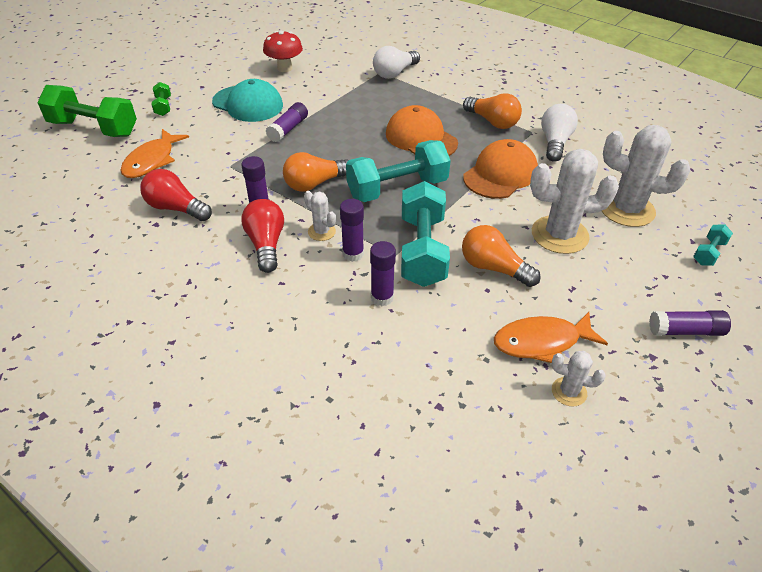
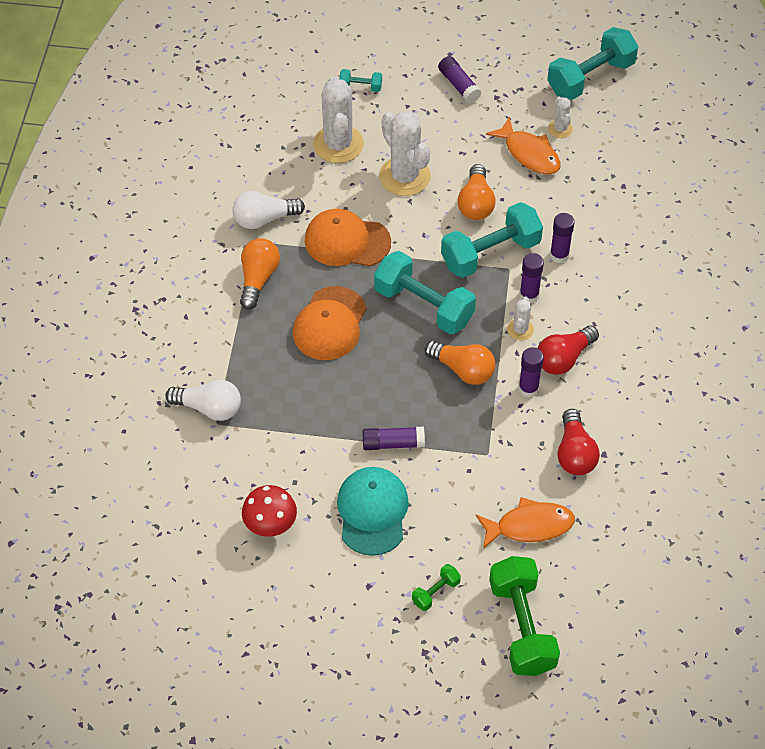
camera: 120 degrees left, 10 degrees up
(656, 478) = (590, 78): none -> turquoise dumbbell

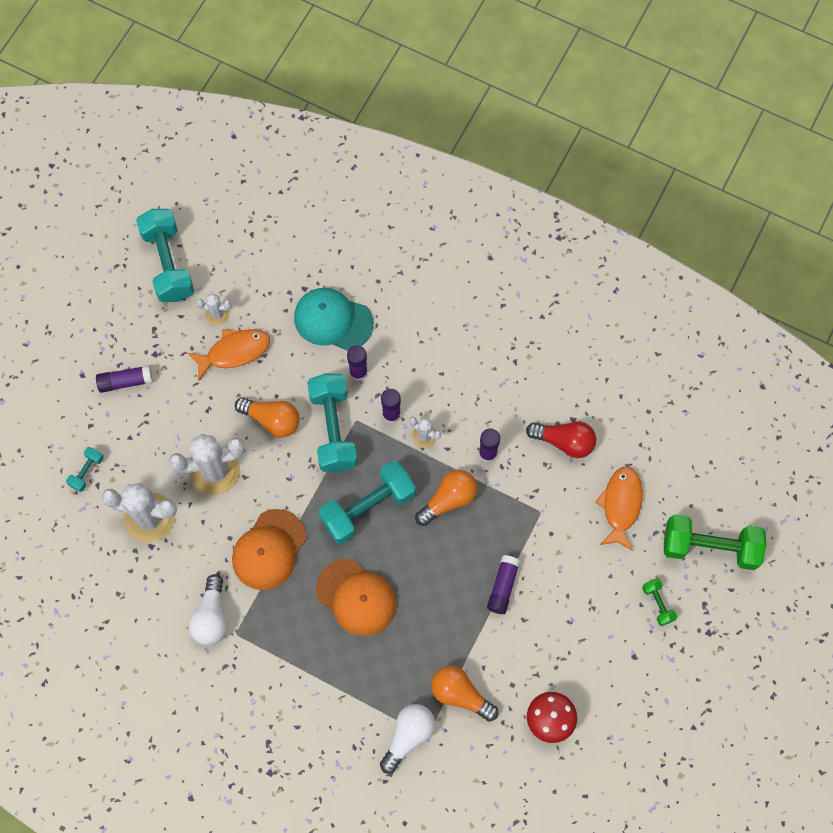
camera: 70 degrees left, 15 degrees up
(258, 279) = (280, 645): orange light bulb -> orange light bulb (460, 694)
(372, 512) = (565, 628): turquoise cap -> turquoise cap (333, 320)
(564, 358) = (468, 412): red light bulb -> none

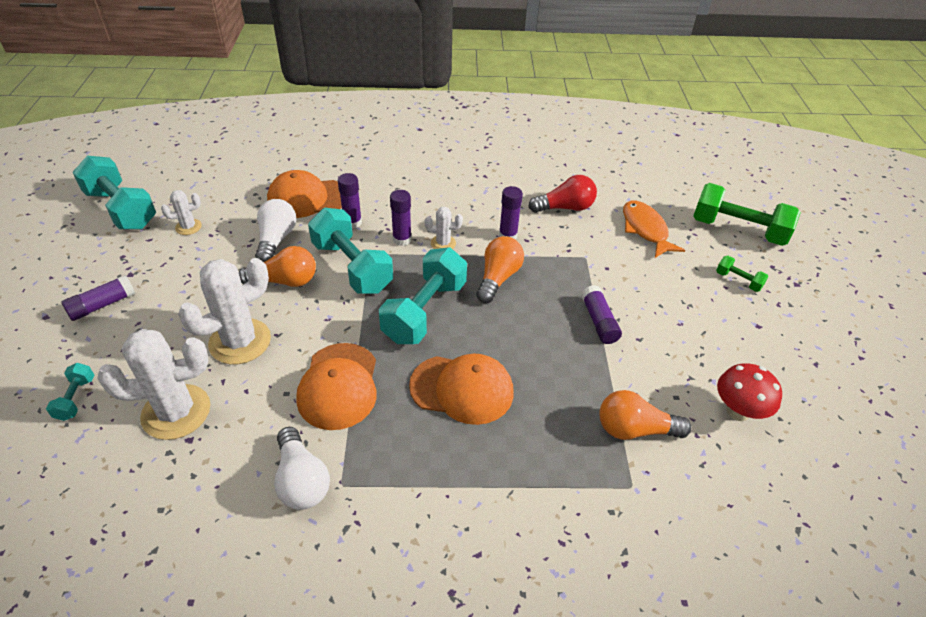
camera: 30 degrees left, 25 degrees down
(234, 352) = (219, 246): orange fish -> none
(333, 320) = (307, 198): turquoise cap -> orange cap
(408, 736) = (613, 498): white light bulb -> white light bulb (276, 240)
(710, 547) = (738, 230): green dumbbell -> green dumbbell turned 45 degrees clockwise

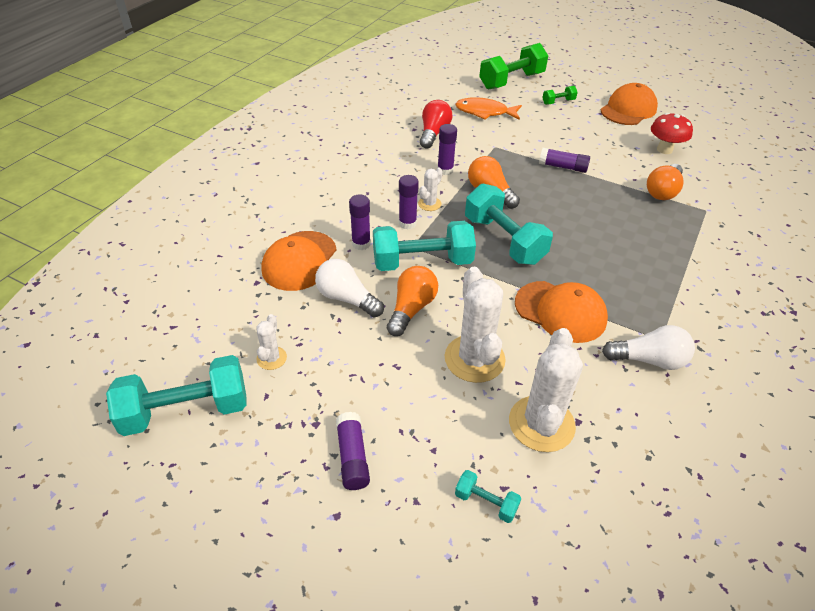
camera: 60 degrees left, 0 degrees up
(462, 389) = (595, 249): orange cap -> orange cap (628, 109)

